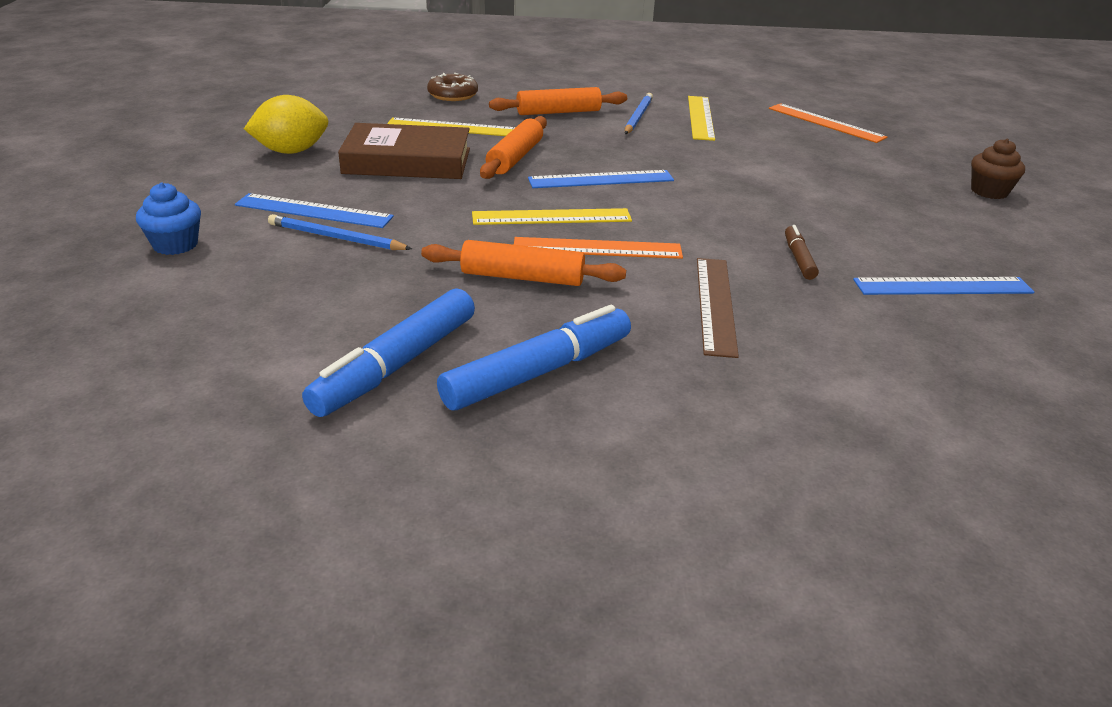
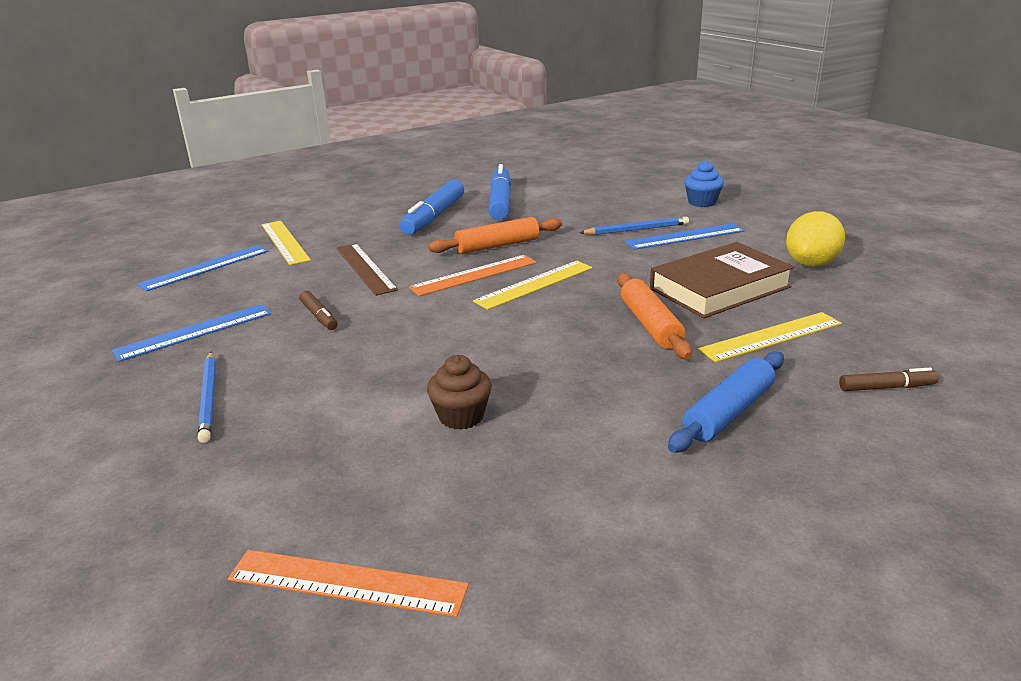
camera: 150 degrees right, 5 degrees down
(453, 95) = (886, 387): brown donut -> brown marker
(558, 112) = (729, 412): orange rolling pin -> blue rolling pin
(601, 179) = (544, 331): blue ruler -> blue ruler (205, 267)
(638, 117) = (631, 450): blue pencil -> blue pencil (209, 398)
(700, 117) = (552, 492): yellow ruler -> yellow ruler (285, 242)
(989, 191) = (88, 489): brown cupcake -> brown cupcake (461, 416)

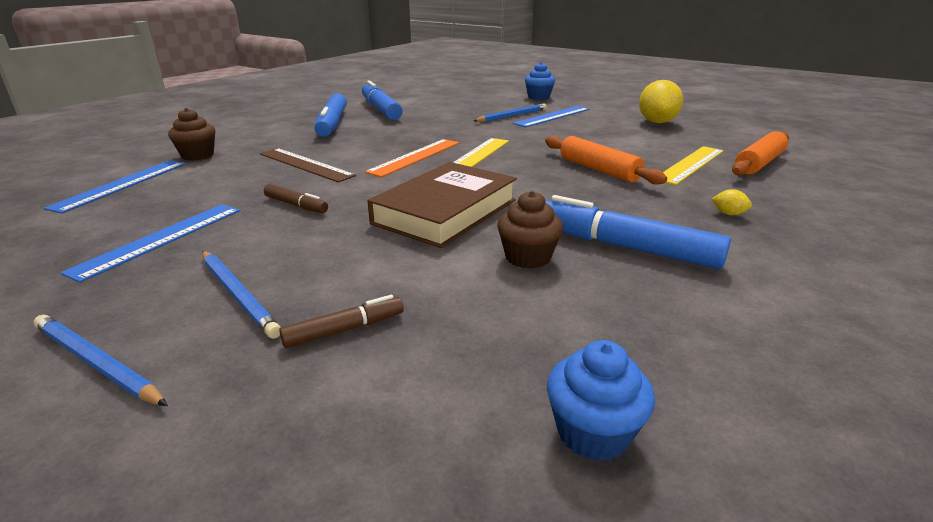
camera: 25 degrees left, 0 degrees up
(88, 432) = (96, 363): none -> blue pencil
(285, 242) = (198, 155): yellow ruler -> brown cupcake
(347, 582) = (593, 433): orange ruler -> blue cupcake
(497, 246) = (412, 136): orange rolling pin -> orange rolling pin (759, 163)
(565, 426) = (624, 247): none -> blue marker
(720, 288) = (617, 142): brown book -> brown book (445, 212)
(729, 412) = (728, 214): blue rolling pin -> yellow lemon
(886, 387) = (801, 181): brown marker -> brown marker (344, 330)

